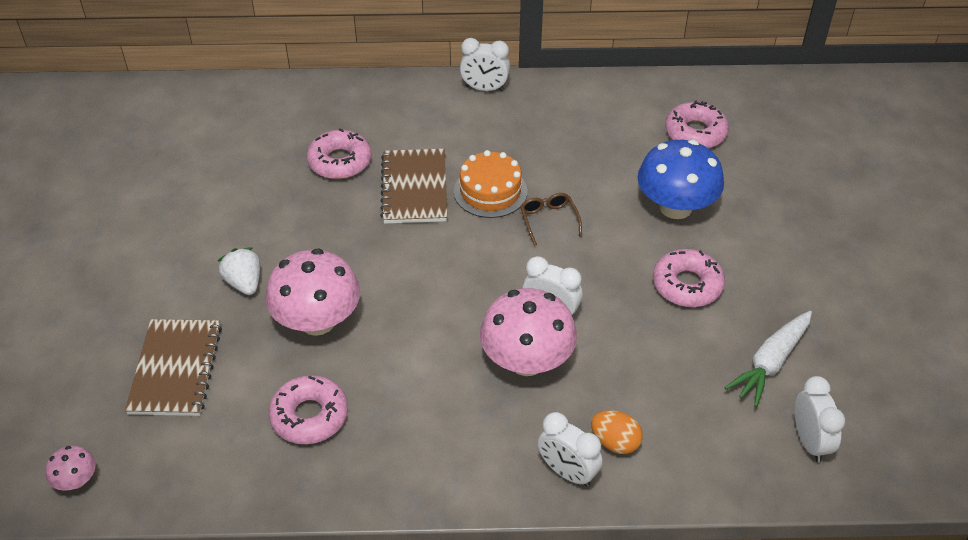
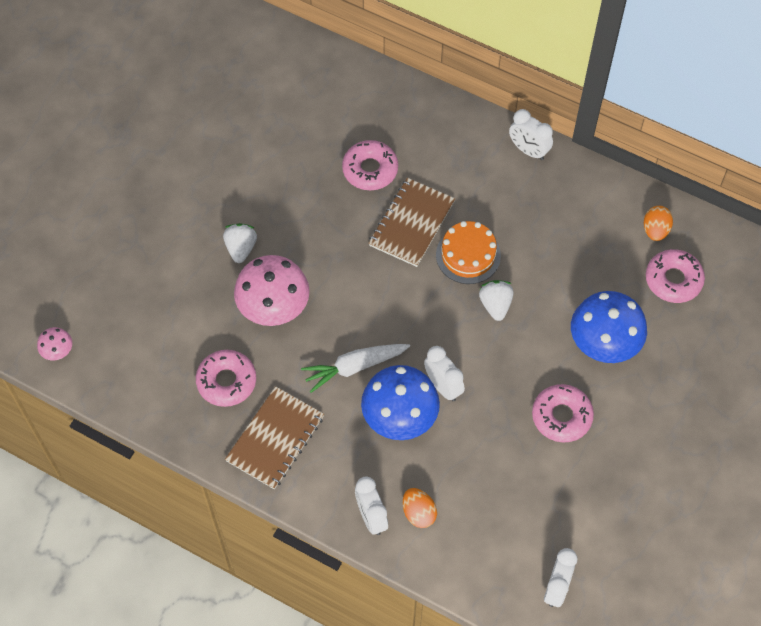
camera: 30 degrees right, 15 degrees up
(175, 369) = (159, 297): brown notebook -> brown notebook (275, 439)
(527, 361) = (400, 417): pink mushroom -> blue mushroom
(549, 220) = (495, 305): brown glasses -> white strawberry
(648, 103) = (655, 230): none -> orange egg
(770, 363) = (576, 513): white carrot -> white carrot (354, 367)

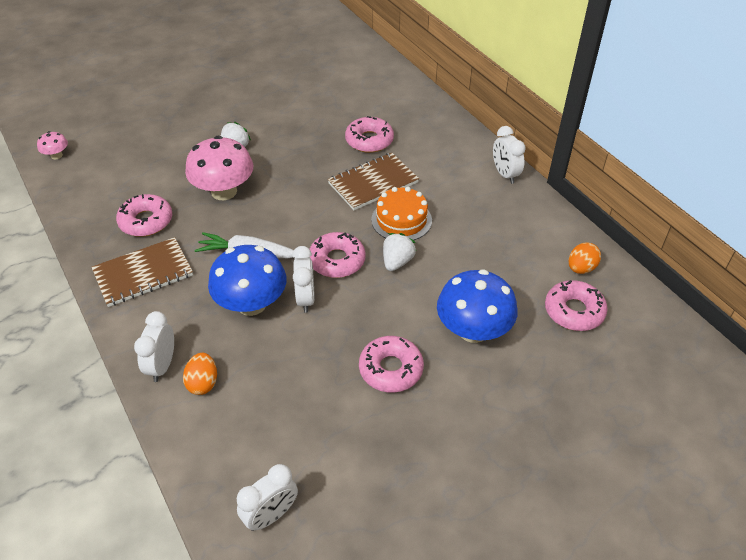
camera: 30 degrees right, 15 degrees down
(441, 332) = (337, 261): none -> pink donut

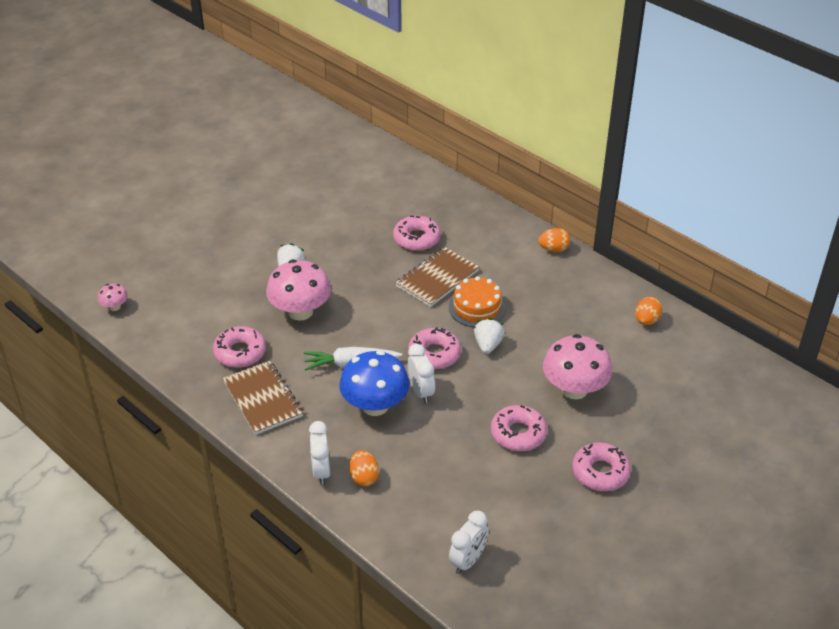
camera: 15 degrees left, 5 degrees down
(143, 273) = (263, 399): brown notebook -> brown notebook turned 75 degrees counterclockwise
(473, 330) = (574, 389): blue mushroom -> pink mushroom
(505, 174) = (553, 249): white clock -> orange egg
(574, 311) = (652, 357): pink donut -> pink donut (600, 472)

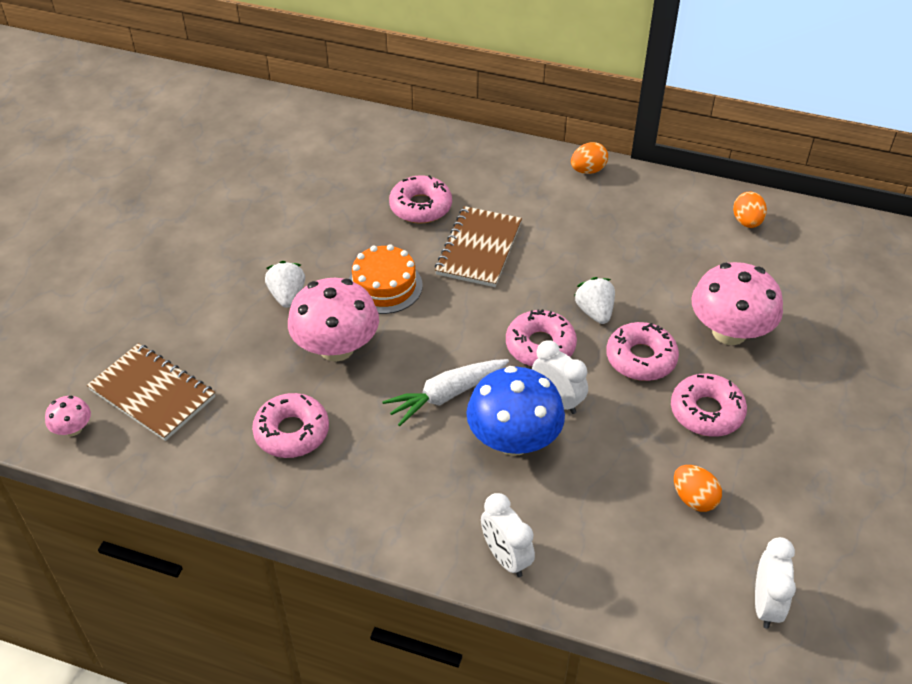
camera: 25 degrees left, 5 degrees up
(263, 399) = (364, 486): brown notebook -> brown notebook (152, 394)
(364, 477) = (565, 543): orange egg -> orange egg (694, 499)
(477, 307) = (550, 269): orange cake -> orange cake (384, 286)
(600, 472) = (830, 425): pink donut -> pink donut (641, 358)

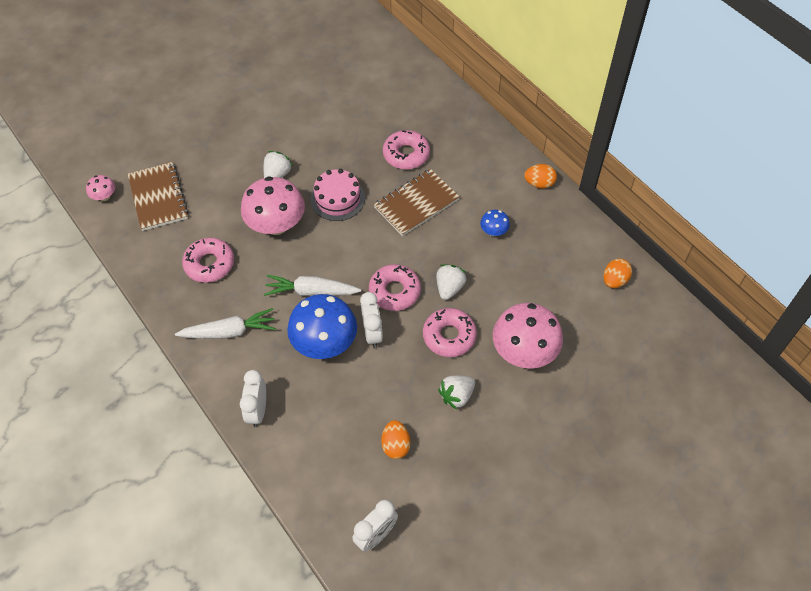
camera: 35 degrees right, 10 degrees up
(384, 286) = (337, 199): orange cake -> pink cake
(388, 492) = (229, 332): none -> white carrot
(586, 235) = (494, 231): none -> blue mushroom
(706, 412) = (457, 396): pink donut -> white strawberry

